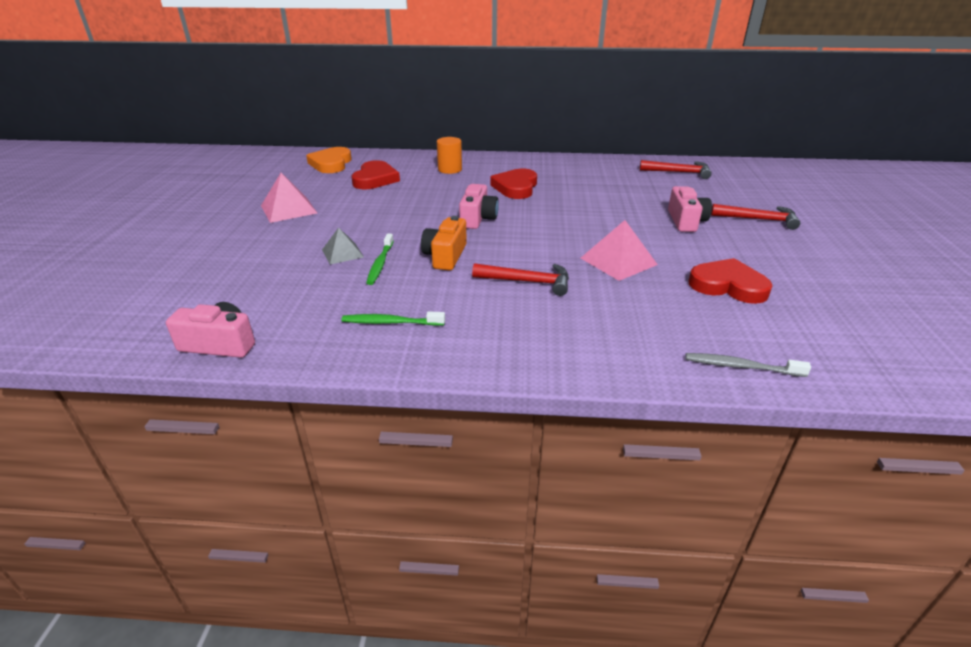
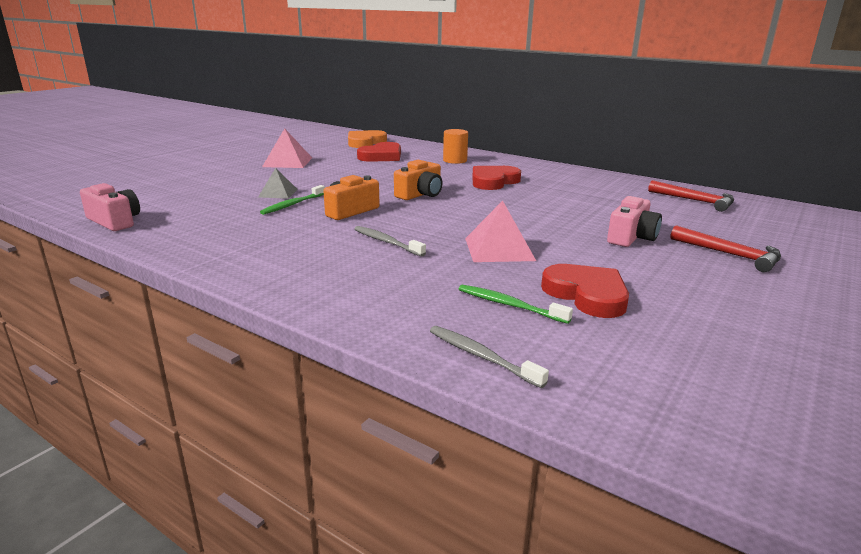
camera: 30 degrees right, 10 degrees down
(391, 322) = (236, 239): green toothbrush -> green toothbrush (509, 305)
(478, 218) = (420, 194): pink camera -> orange camera
(527, 282) = (386, 242): red hammer -> grey toothbrush

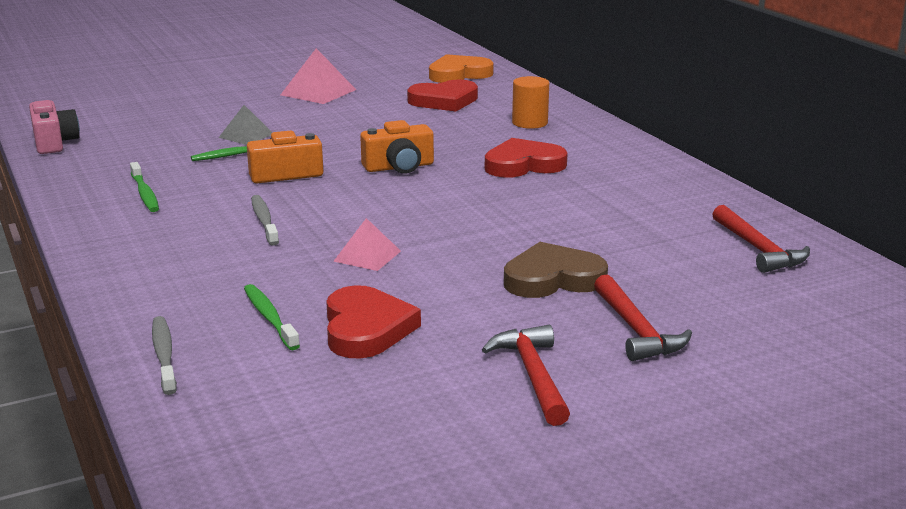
camera: 30 degrees right, 0 degrees up
(258, 242) = (145, 193): none -> green toothbrush
(499, 249) = (367, 256): pink pyramid -> pink pyramid, size x0.65
(631, 237) = (553, 278): pink camera -> brown heart
(736, 296) = (533, 376): none -> red hammer

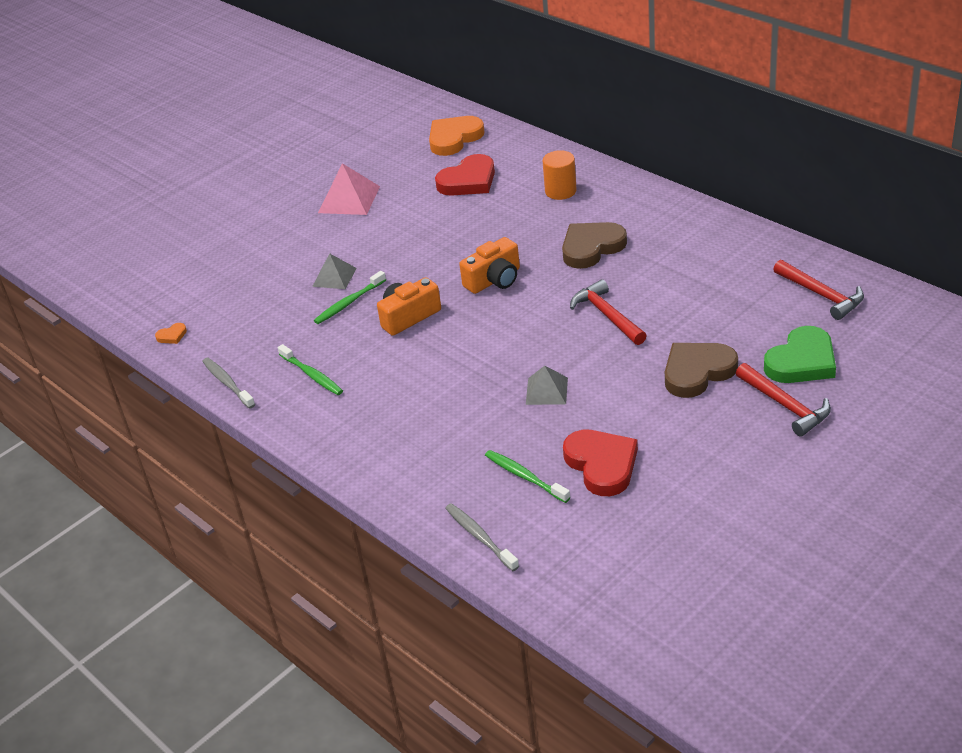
camera: 15 degrees left, 15 degrees up
(54, 142) = (172, 336): pink camera -> orange heart
(264, 221) = (436, 377): grey toothbrush -> grey toothbrush (227, 383)
(367, 256) = (547, 391): pink pyramid -> grey pyramid
(523, 165) = (591, 248): red heart -> brown heart
(533, 376) = (744, 471): red hammer -> red hammer (607, 315)
(689, 297) = (802, 361): none -> green heart

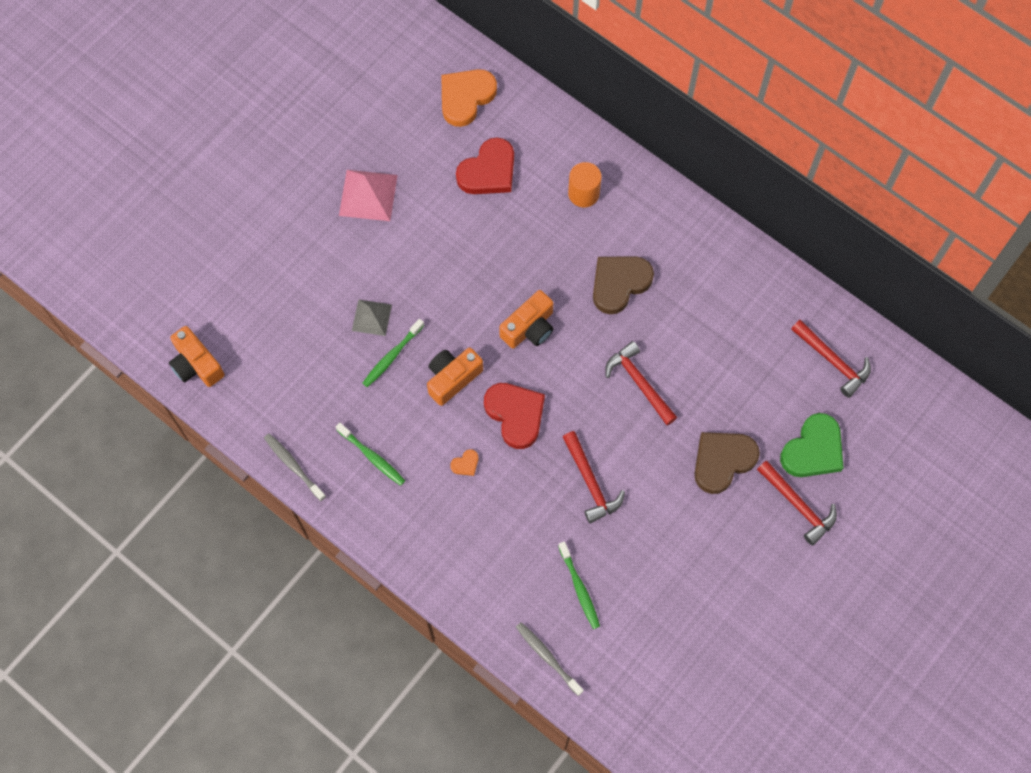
camera: 10 degrees left, 30 degrees up
(151, 313) = (196, 364): none -> orange camera
(172, 336) = (225, 398): orange heart -> orange heart (465, 464)
(525, 476) = (579, 588): green toothbrush -> green toothbrush turned 150 degrees counterclockwise
(547, 391) = (590, 482): grey pyramid -> red hammer
(602, 465) = (644, 575): red heart -> red heart (515, 415)

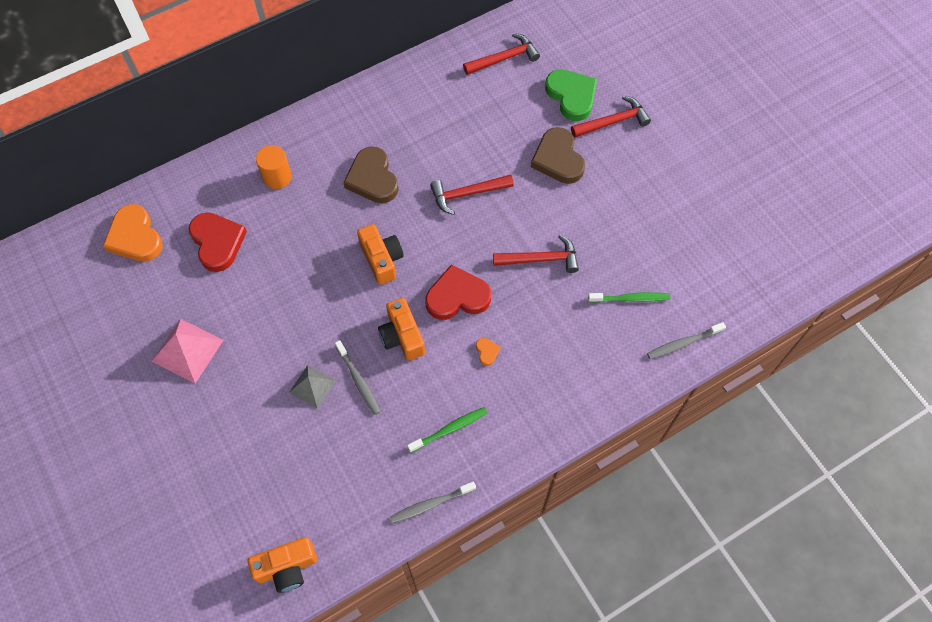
camera: 70 degrees left, 5 degrees down
(392, 356) = (358, 381): green toothbrush -> grey toothbrush

